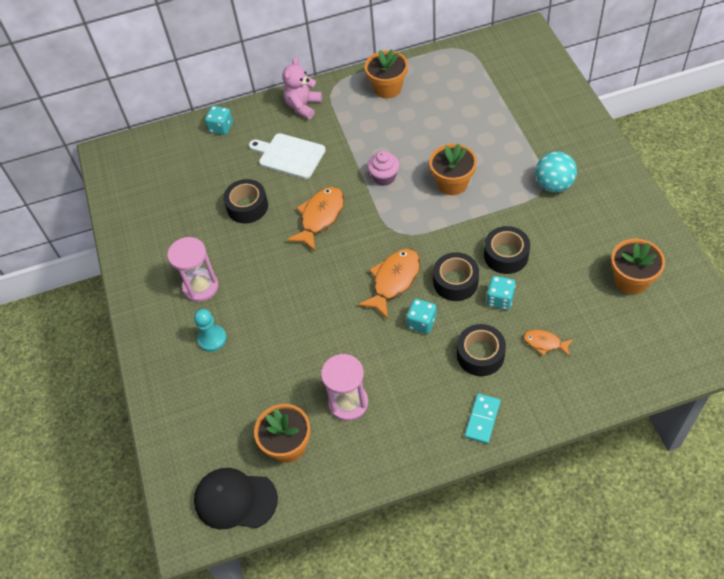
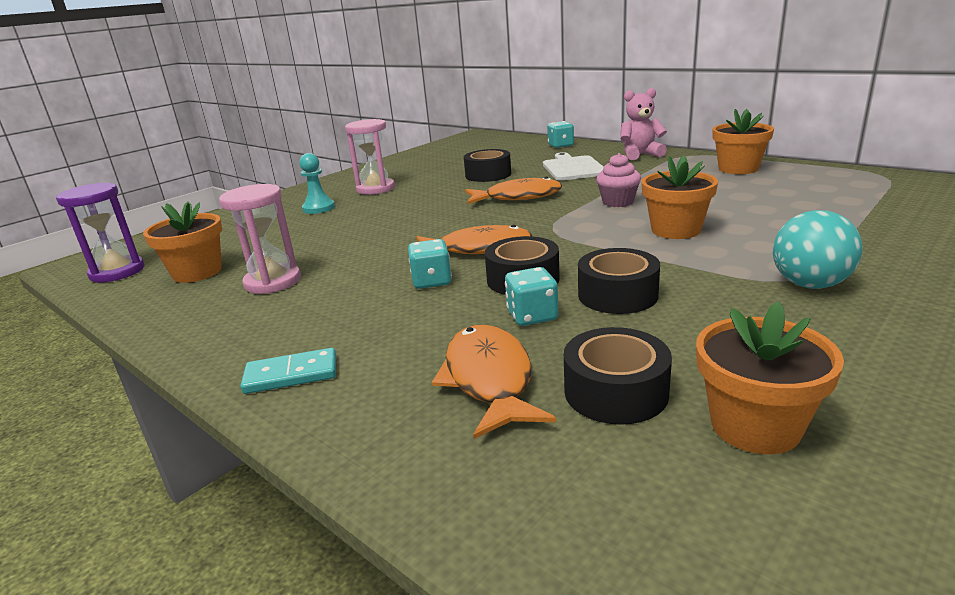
camera: 55 degrees right, 30 degrees down
(235, 499) = (117, 272): black cap -> purple hourglass
(480, 355) = (414, 334): black tape -> black tape (615, 391)
(544, 343) = (489, 380): orange fish -> orange fish, size x1.80

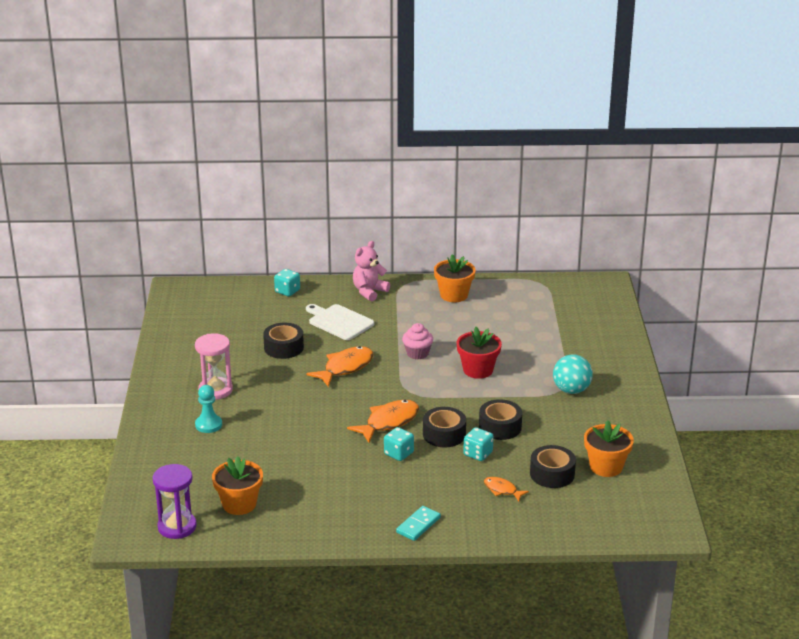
camera: 45 degrees left, 5 degrees up
(273, 282) = (306, 489): pink hourglass -> none
(489, 380) = (502, 490): orange fish -> orange fish, size x0.55
(675, 230) = (478, 370): orange flower pot -> red flower pot

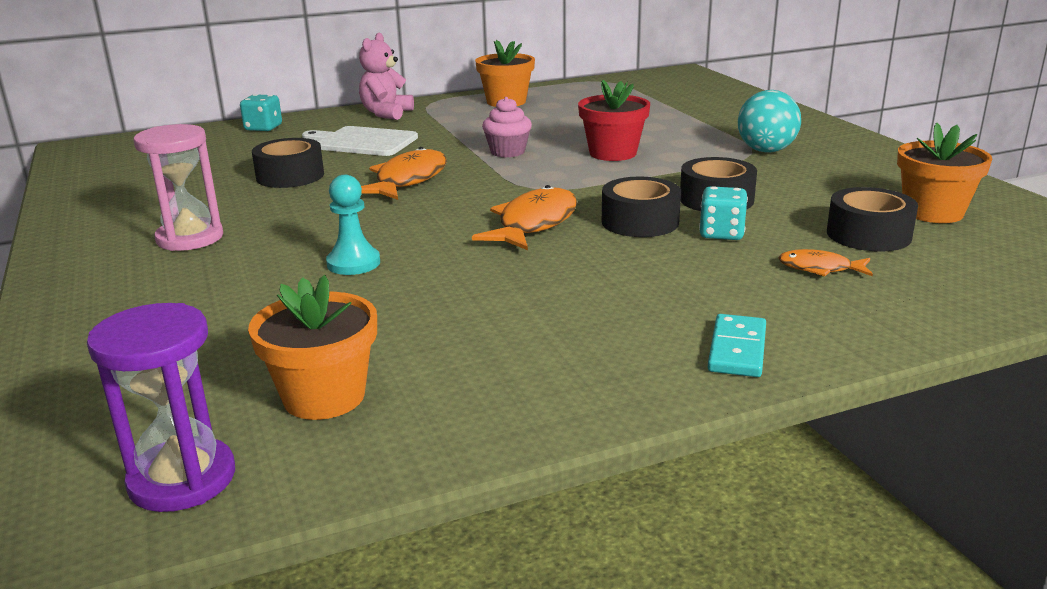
camera: 20 degrees left, 5 degrees down
(208, 425) = (194, 284): turquoise pawn -> turquoise pawn (353, 263)
(398, 453) = (589, 257): turquoise dice -> none

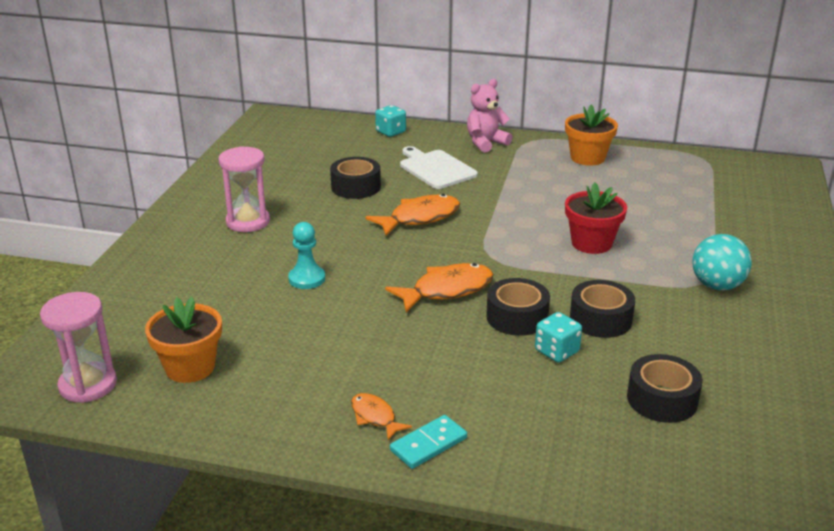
camera: 35 degrees right, 5 degrees up
(182, 479) = (88, 385): purple hourglass -> pink hourglass
(507, 152) = (518, 214): pink cupcake -> none
(820, 268) = (577, 411): orange fish -> orange fish (375, 417)
(933, 212) = (751, 402): orange flower pot -> none

